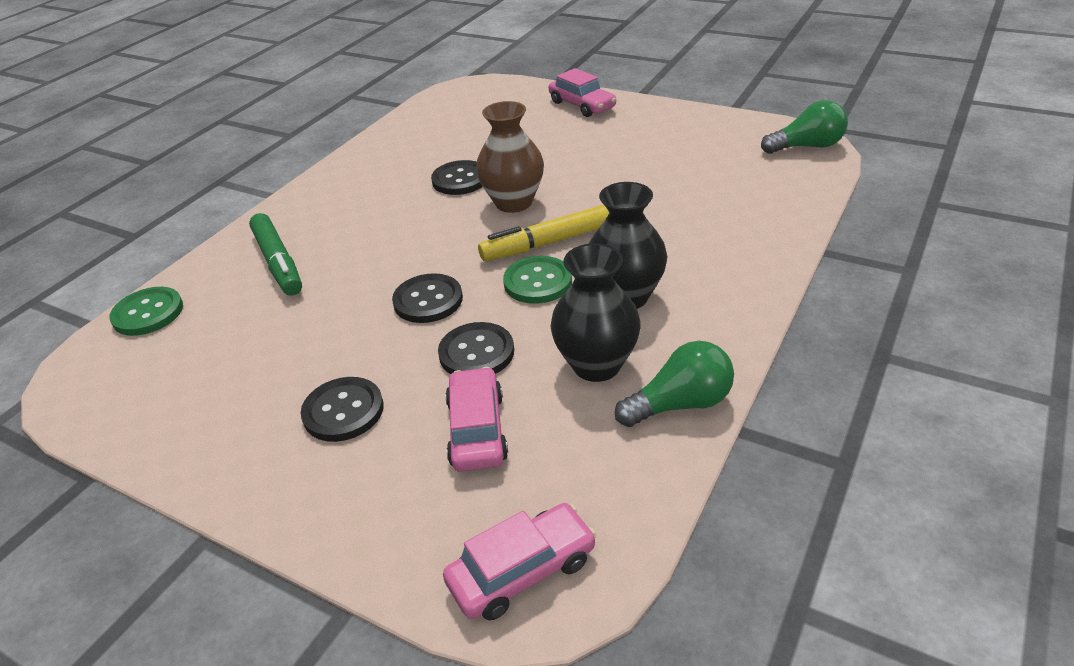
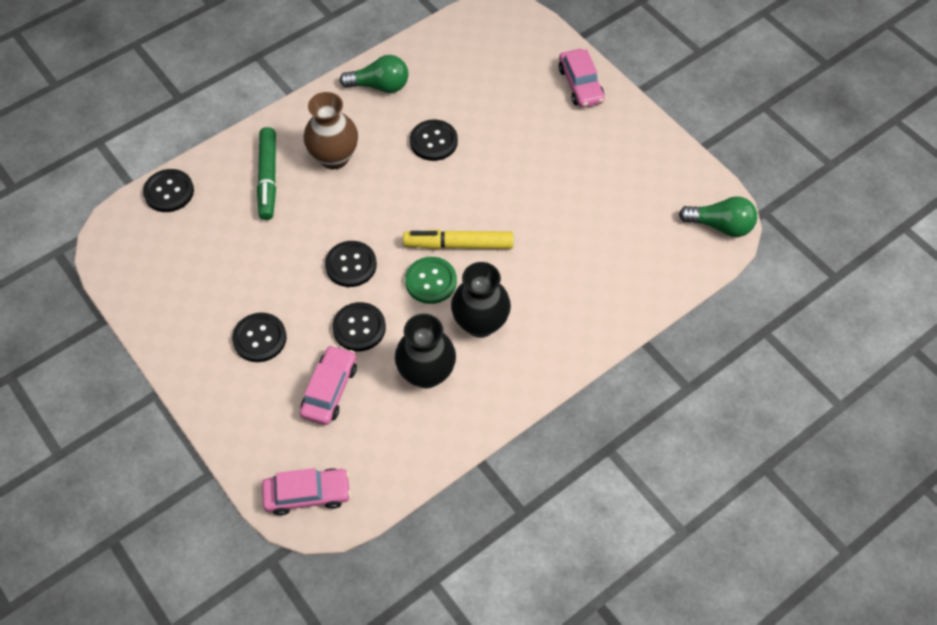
camera: 20 degrees right, 20 degrees up
(148, 313) = (169, 192): green button -> black button
(513, 202) = (459, 188): brown vase -> brown vase (334, 157)
(680, 404) = (457, 427): green light bulb -> green light bulb (380, 86)

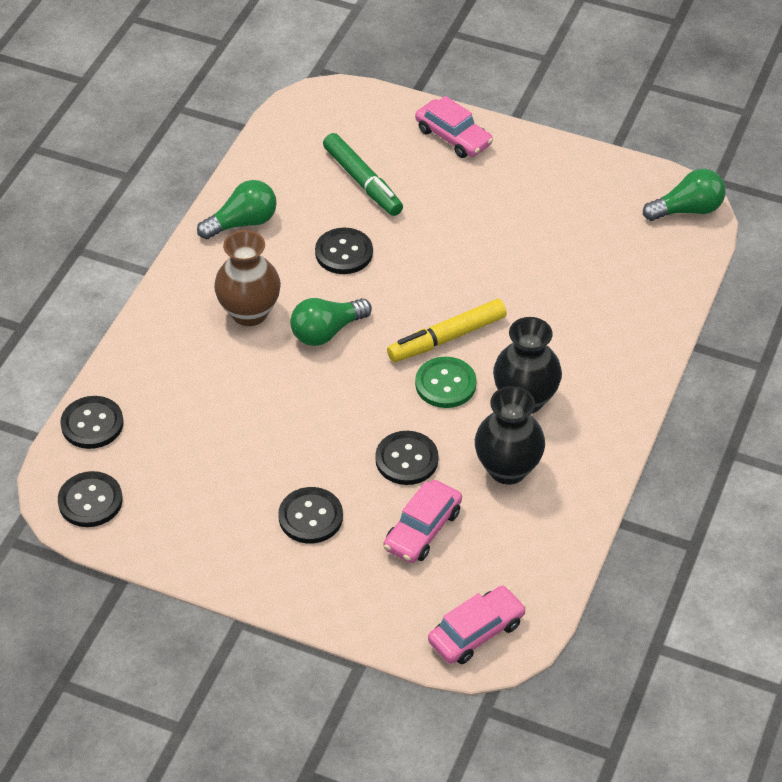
camera: 30 degrees left, 10 degrees down
(268, 178) = (193, 363): green marker -> green marker (362, 182)
(330, 390) = (422, 529): pink car -> pink car turned 135 degrees counterclockwise
(351, 265) = (351, 406): black button -> black button (90, 501)
(376, 198) = (326, 332): none -> green light bulb

